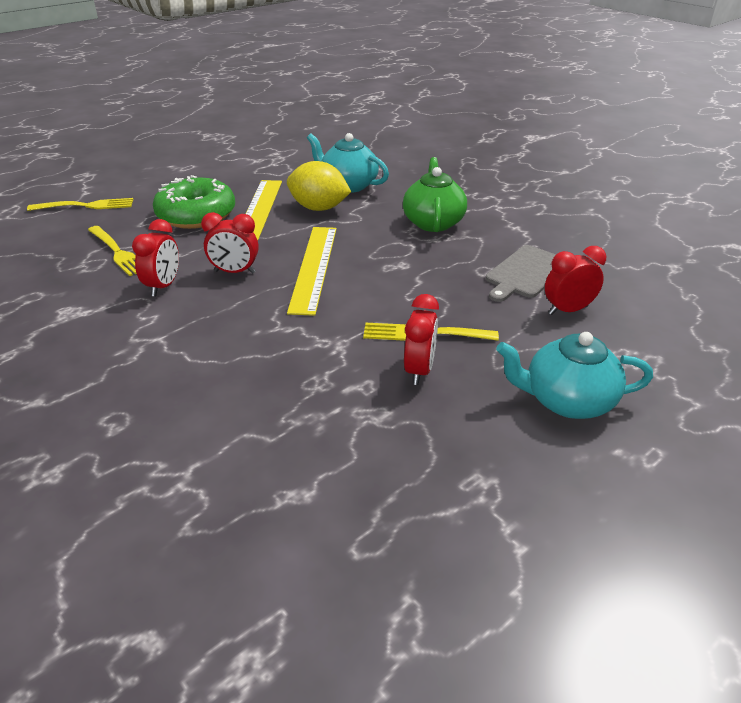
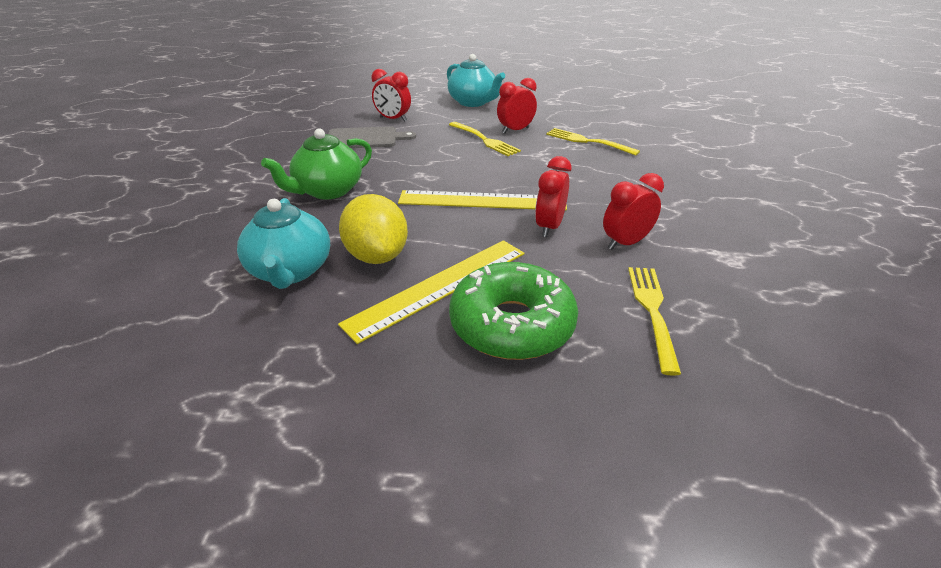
camera: 135 degrees left, 0 degrees up
(86, 206) = (665, 459): yellow fork -> yellow fork (587, 141)
(234, 272) = (549, 227): red clock -> red clock turned 120 degrees counterclockwise
(314, 267) = (482, 201): yellow ruler -> yellow ruler turned 45 degrees clockwise

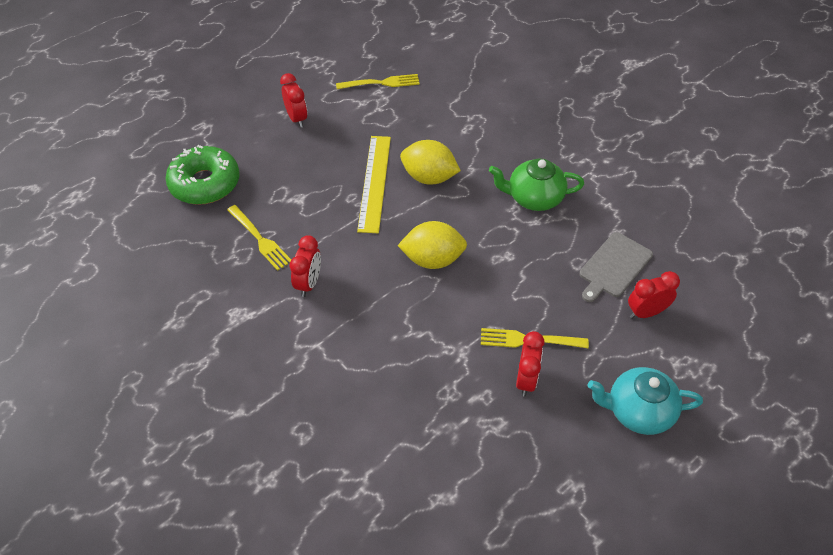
camera: 135 degrees right, 15 degrees up
(290, 271) = (453, 142): turquoise teapot -> none
(328, 191) = (534, 198): green teapot -> green teapot turned 90 degrees counterclockwise
(482, 201) = (432, 259): yellow ruler -> yellow lemon
(512, 324) = (319, 187): green donut -> green donut (205, 183)
(549, 227) = (366, 265): red clock -> red clock (297, 118)
(587, 141) = (445, 410): yellow fork -> yellow fork (381, 83)

